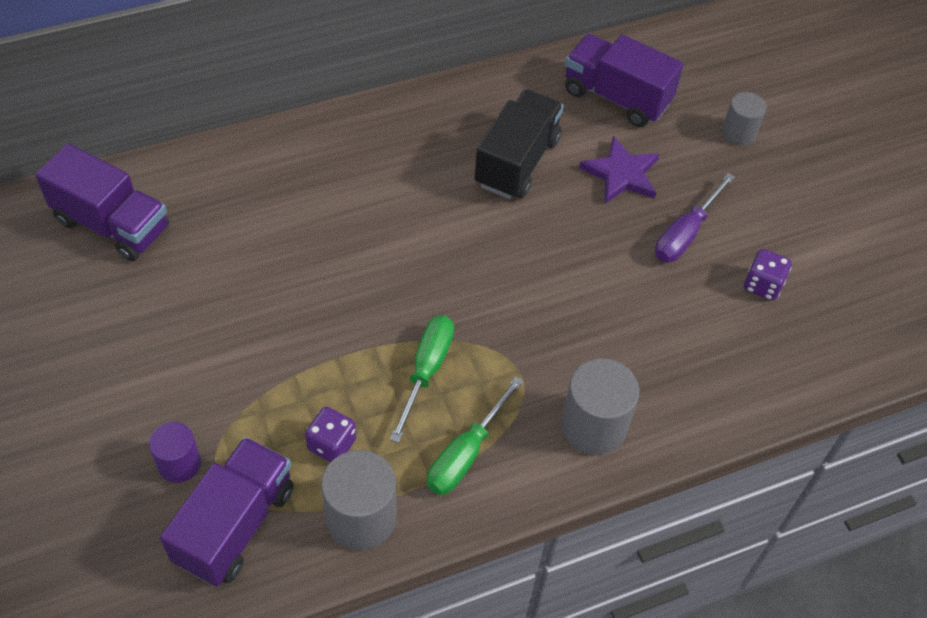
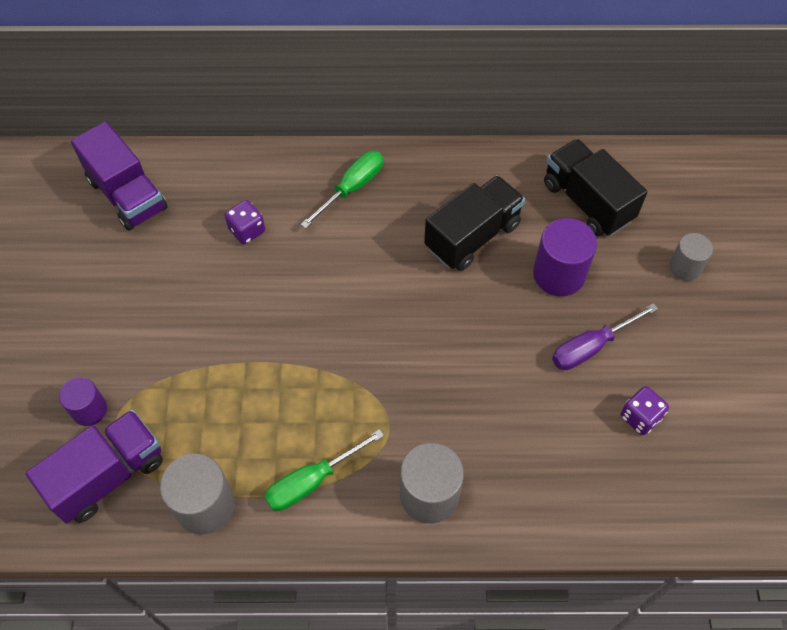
camera: 25 degrees right, 5 degrees up
(332, 444) = (210, 435): purple dice -> purple dice (247, 230)
(426, 371) = (313, 397): green screwdriver -> green screwdriver (352, 188)
(616, 97) = (587, 202): purple truck -> black truck
(621, 174) = (559, 274): purple star -> purple cylinder

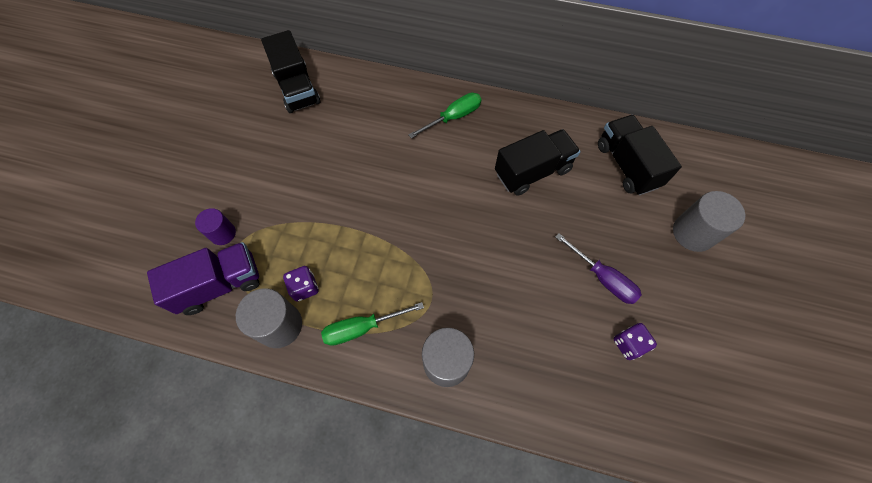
camera: 15 degrees right, 5 degrees up
(127, 194) = (297, 88): purple truck -> black truck
(247, 230) = (370, 131): purple dice -> purple dice (304, 287)
(559, 274) = (591, 215): purple cylinder -> none
(591, 347) = (602, 278): purple screwdriver -> purple screwdriver turned 120 degrees counterclockwise
(685, 267) = (693, 233): grey cylinder -> grey cylinder, size x1.61

